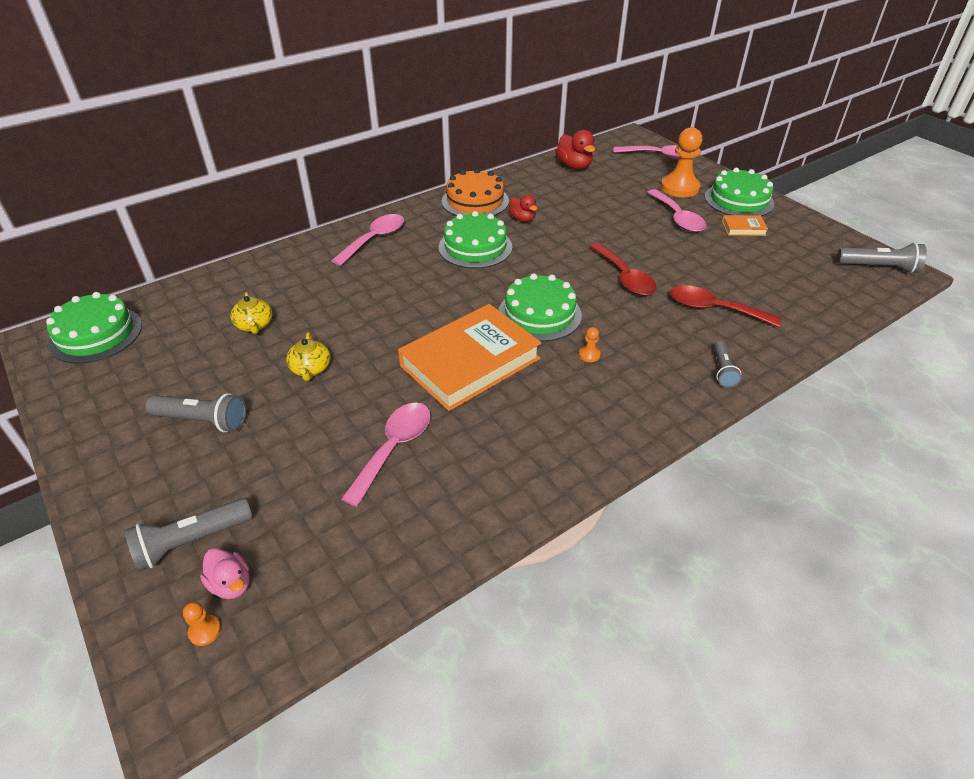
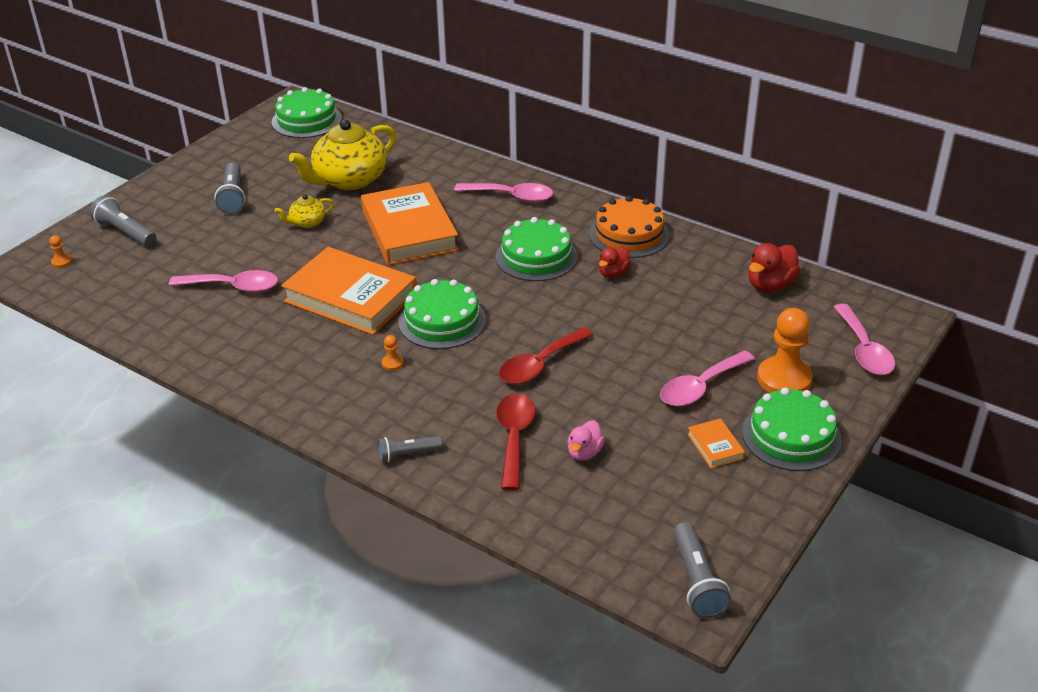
camera: 70 degrees right, 5 degrees down
(231, 584) = (96, 259): pink duck -> pink duck (584, 453)
(254, 325) = (349, 180): yellow teapot -> yellow teapot, size x2.14
(382, 304) = (409, 230): none -> orange book

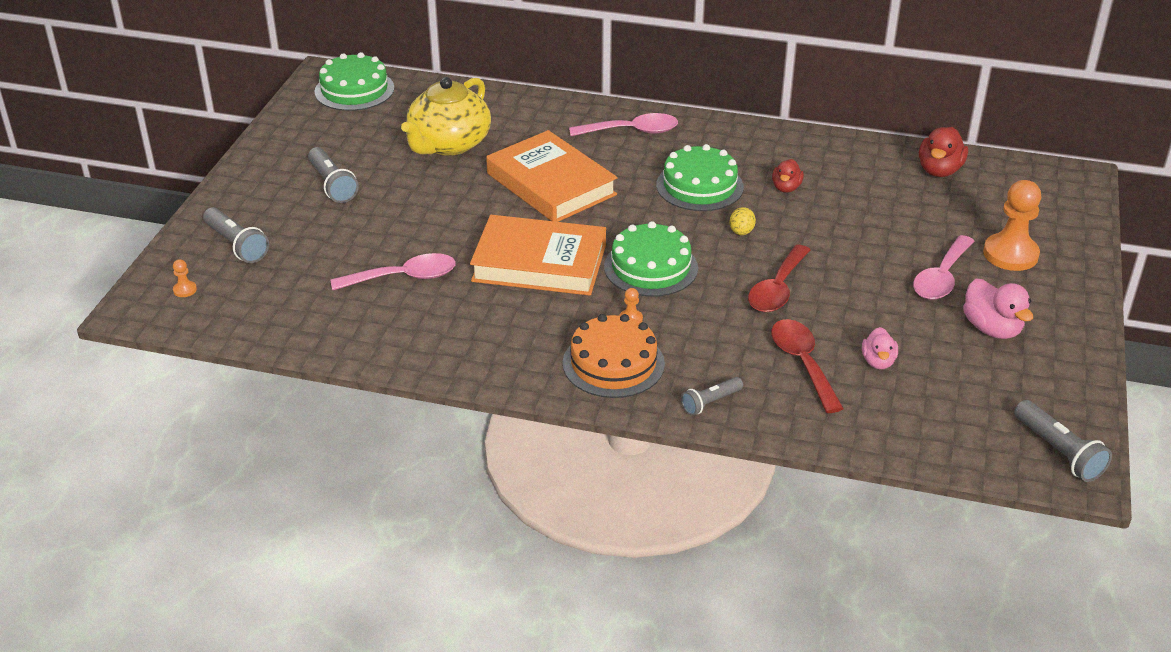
camera: 20 degrees left, 0 degrees up
(125, 233) = (236, 245): grey flashlight -> grey flashlight turned 150 degrees counterclockwise
(307, 222) = (435, 196): yellow teapot -> none
(544, 306) = (741, 232): none -> yellow egg
(629, 234) = (775, 147): orange cake -> orange cake (613, 363)
(715, 446) = (992, 329): orange book -> pink duck
(791, 436) = (1051, 304): green cake -> none
(864, 350) = (1061, 213): pink spoon -> none

